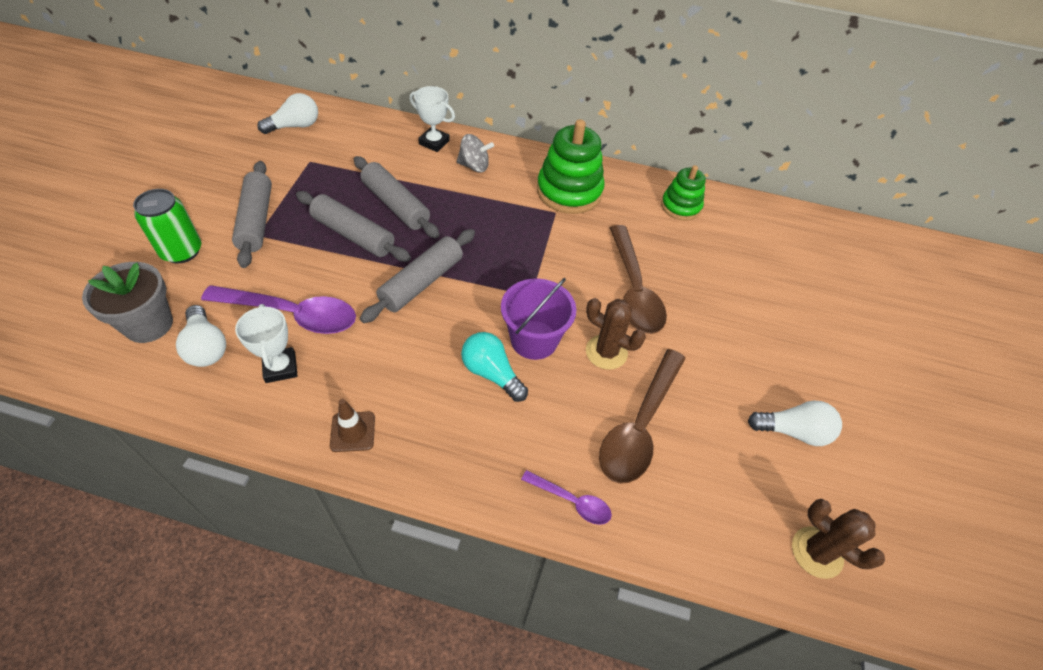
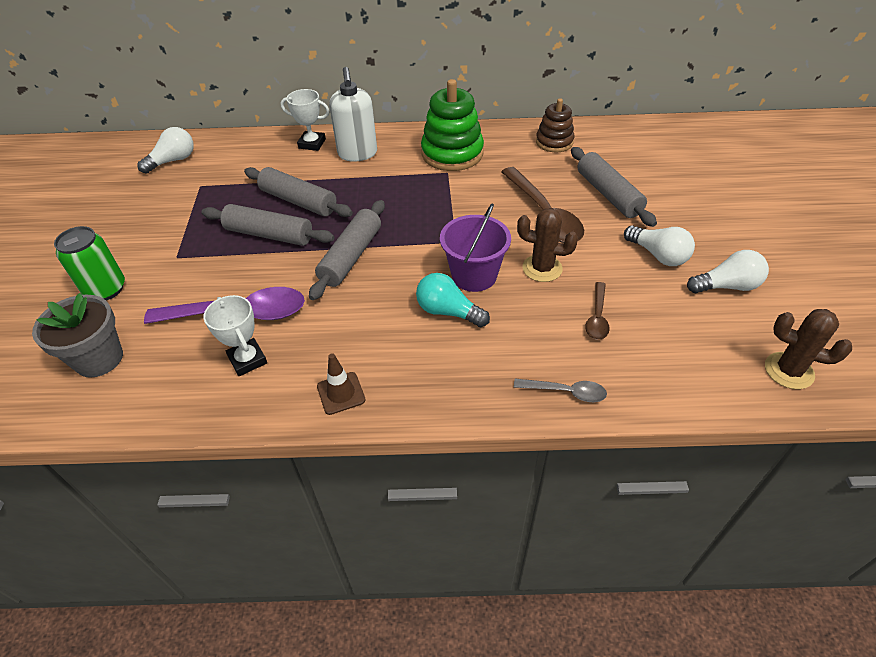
camera: 10 degrees left, 5 degrees down
(206, 347) = (166, 362): white light bulb -> white light bulb (658, 255)
(256, 220) = (169, 246): grey rolling pin -> grey rolling pin (608, 194)
(474, 166) = (357, 154): grey spinning top -> white soap dispenser
(572, 501) = (566, 392): purple spoon -> grey spoon
(639, 426) = (597, 317): brown spoon -> brown spoon, size x0.51
(680, 206) = (554, 142): green stacking toy -> brown stacking toy

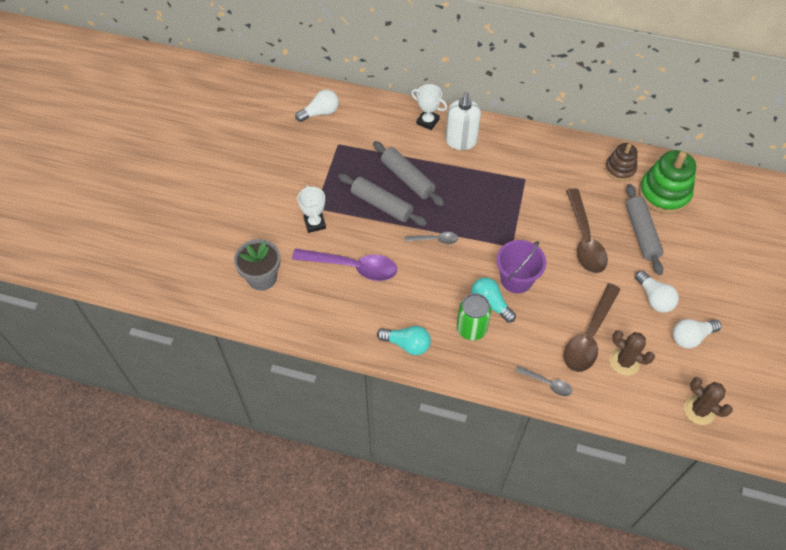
camera: 15 degrees right, 10 degrees up
(105, 289) = (267, 223): green can -> green can (471, 329)
(247, 360) = (353, 304): white trophy -> white trophy (315, 223)
(341, 393) = (407, 344): brown traffic cone -> turquoise light bulb
(351, 256) = (435, 240): grey rolling pin -> grey spoon
(452, 153) = (534, 160): green stacking toy -> green stacking toy (664, 193)
(542, 268) = (566, 286): brown cactus -> brown cactus (624, 362)
(597, 317) = (589, 336): brown spoon -> brown spoon, size x1.96
(726, 286) = (691, 337): white light bulb -> white light bulb turned 150 degrees clockwise

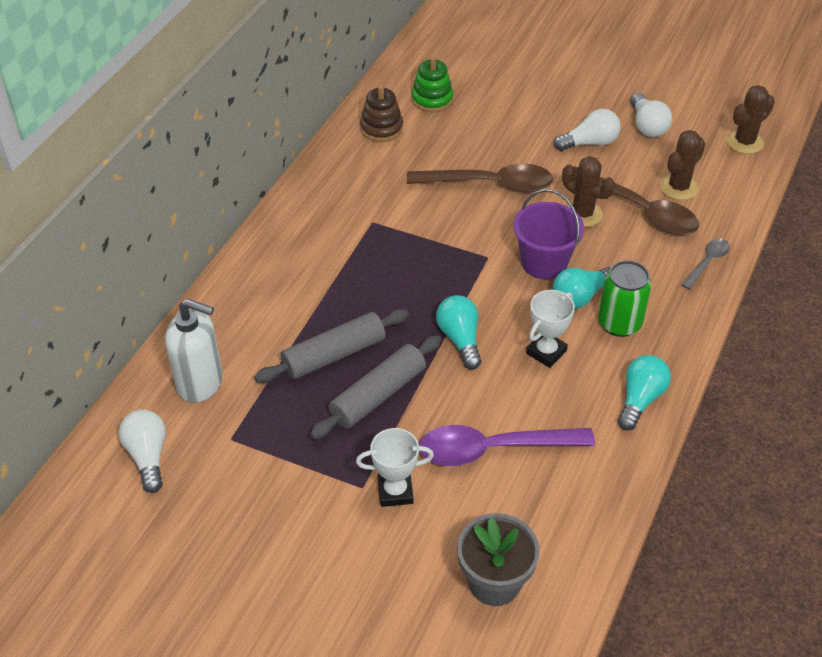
camera: 80 degrees left, 10 degrees down
(352, 267) = (493, 449): purple spoon -> purple spoon turned 120 degrees counterclockwise
(427, 121) = (224, 312): white trophy -> white trophy (546, 352)
(435, 240) = (460, 339): grey spoon -> turquoise light bulb
(461, 141) = (279, 279): white soap dispenser -> white soap dispenser (200, 383)
(573, 299) = (582, 214): none -> brown cactus
(641, 233) = (490, 132): grey rolling pin -> none
(664, 193) = (432, 99): green stacking toy -> green stacking toy, size x0.61

